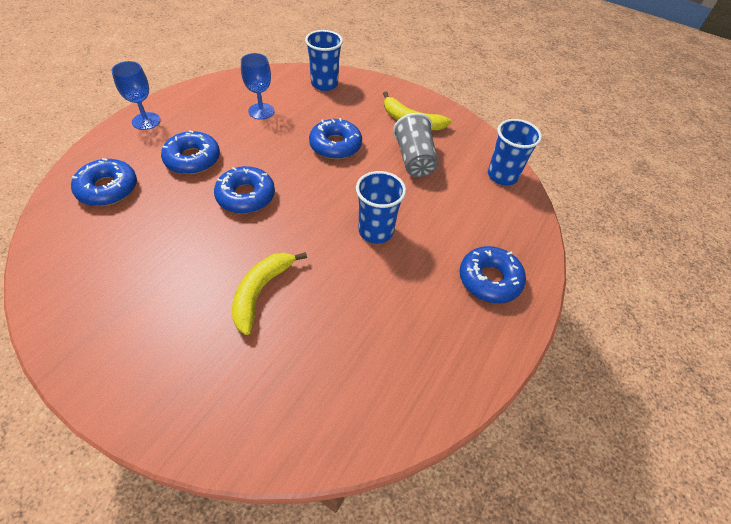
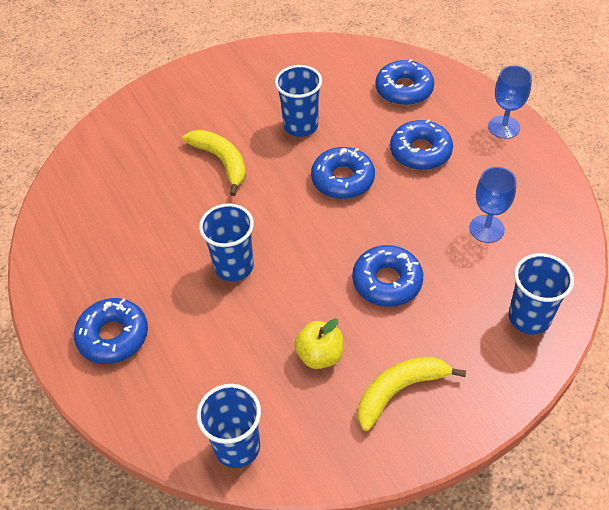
camera: 125 degrees right, 0 degrees up
(185, 247) = (301, 126): none -> blue cup
(414, 160) = (320, 355): grey cup -> yellow apple

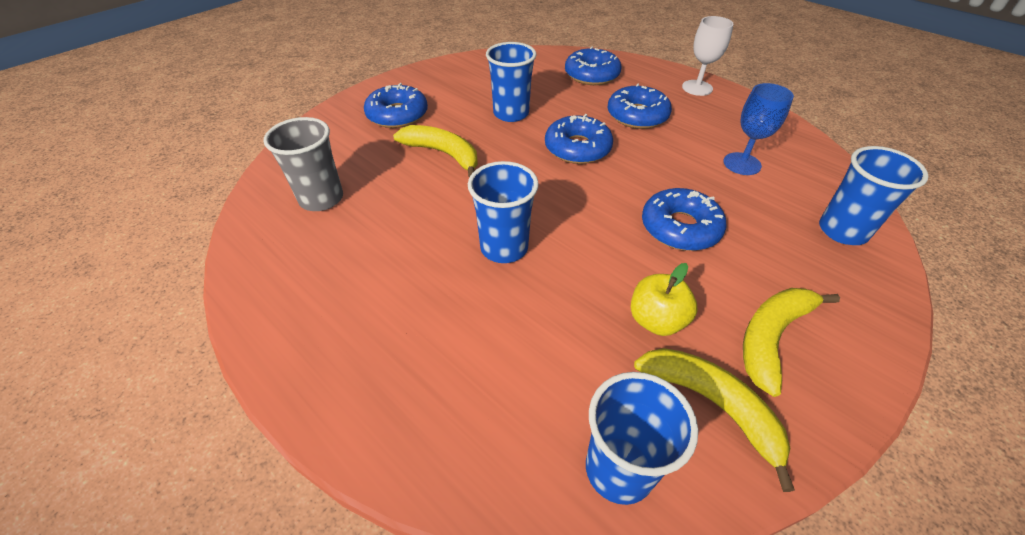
camera: 20 degrees left, 5 degrees down
(109, 188) = (321, 199): none -> grey cup
(113, 336) = (381, 361): blue donut -> blue donut (397, 115)
(323, 425) = (712, 404): none -> yellow banana
(504, 127) = (697, 88): blue goblet -> white goblet

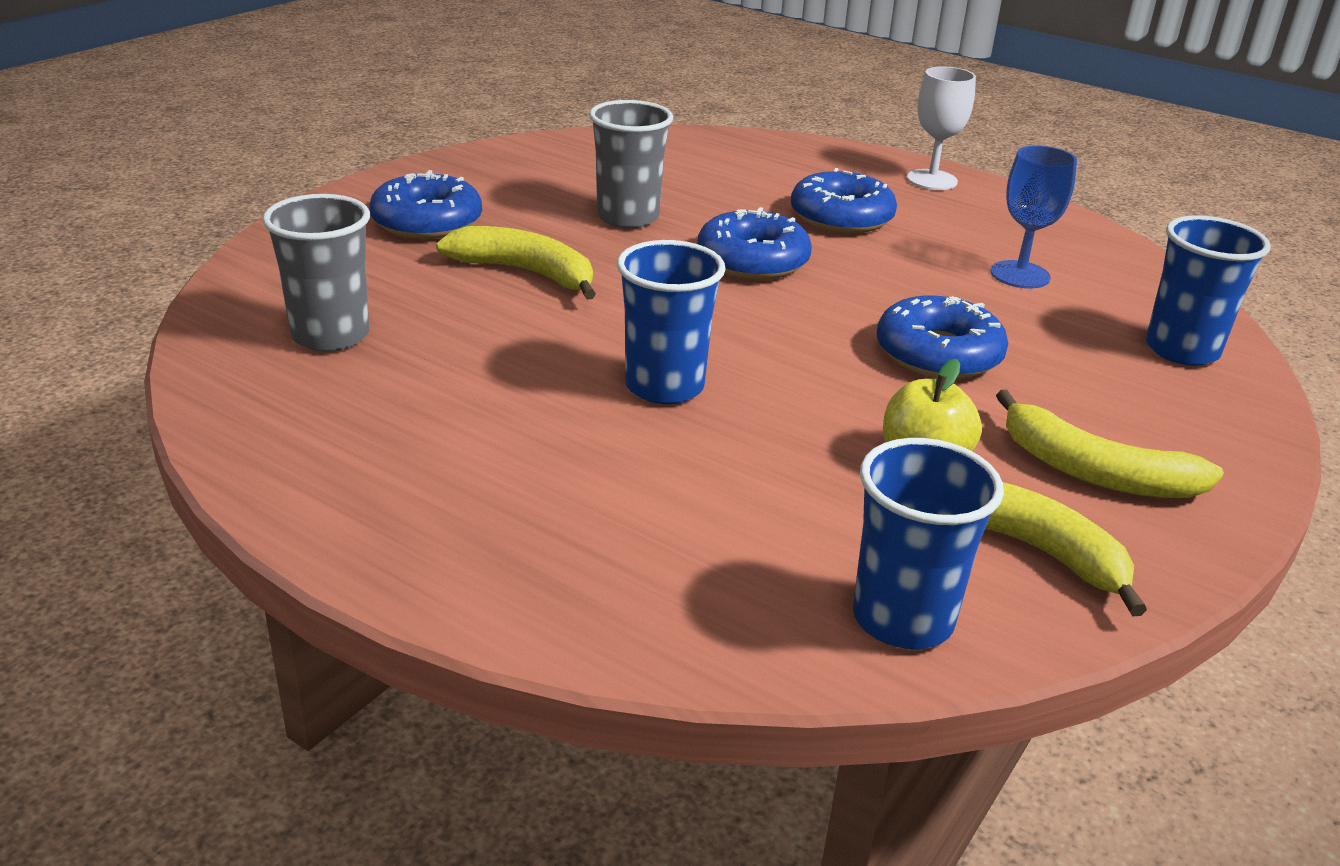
camera: 10 degrees left, 15 degrees down
(511, 113) = (628, 217): blue cup -> grey cup
(591, 75) = (753, 164): blue donut -> none
(771, 338) = (1095, 472): yellow banana -> yellow banana turned 90 degrees counterclockwise

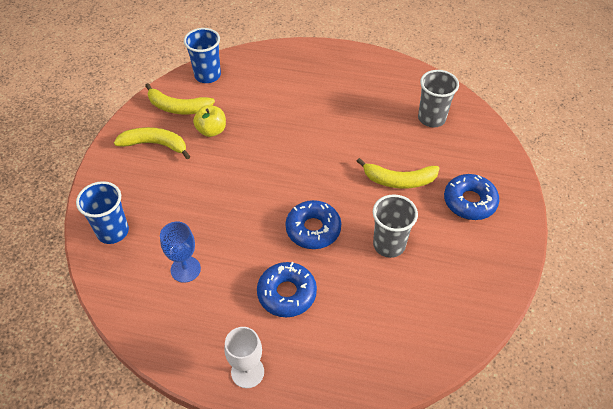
camera: 160 degrees right, 20 degrees up
(664, 386) = (307, 134): blue cup -> none
(938, 354) = (215, 189): blue donut -> none

